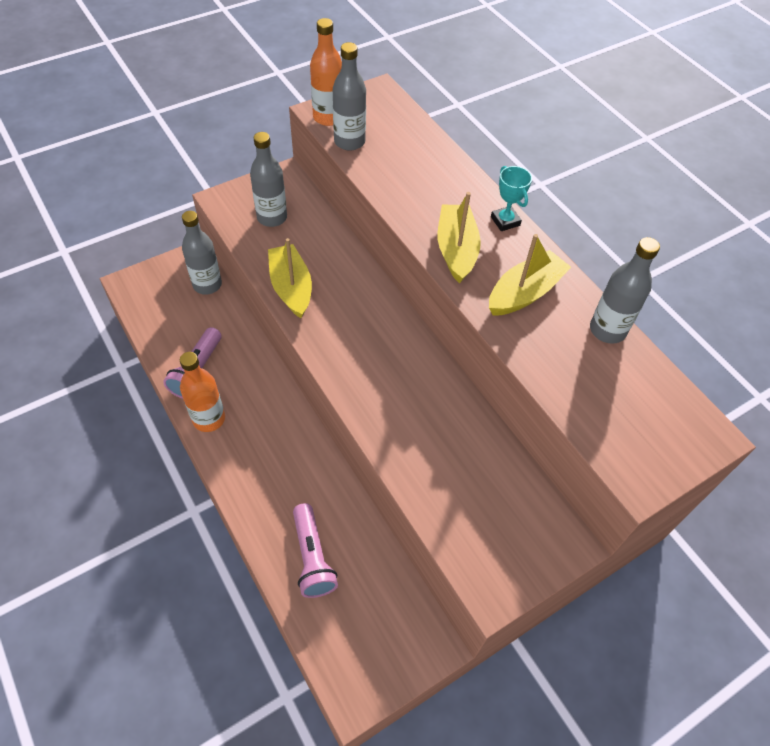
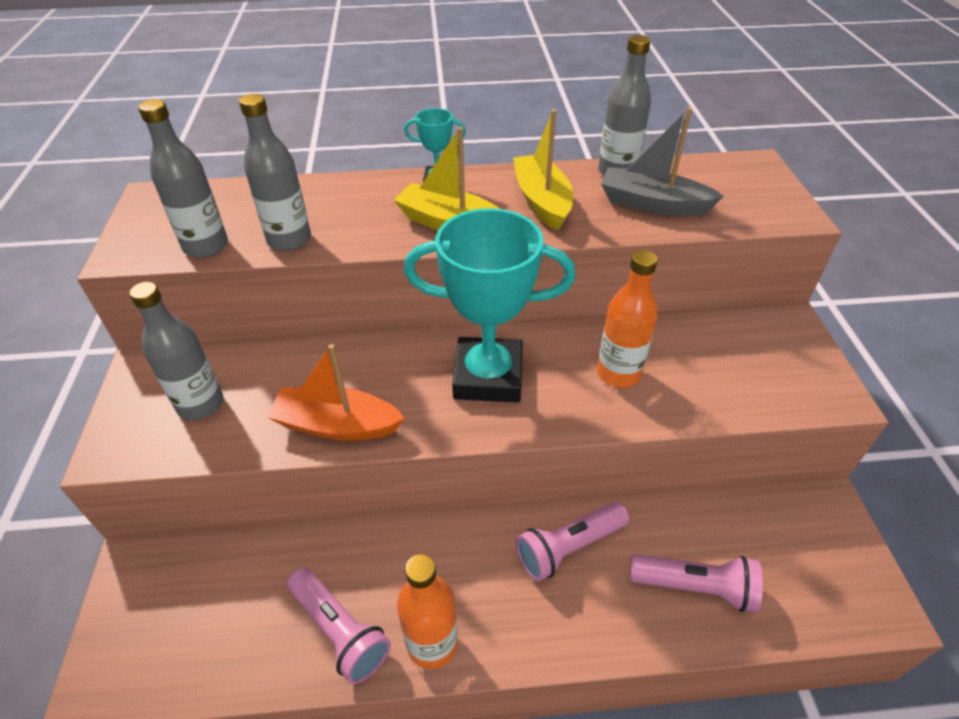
camera: 60 degrees left, 10 degrees down
(207, 285) = (197, 562): grey bottle -> grey bottle (289, 240)
(291, 288) = (337, 425): yellow boat -> orange boat
(305, 469) = (568, 548): none -> pink flashlight
(328, 117) = (143, 250): orange bottle -> orange bottle (618, 373)
(376, 349) = (488, 376): none -> turquoise trophy
(576, 368) = (653, 204): none -> grey boat

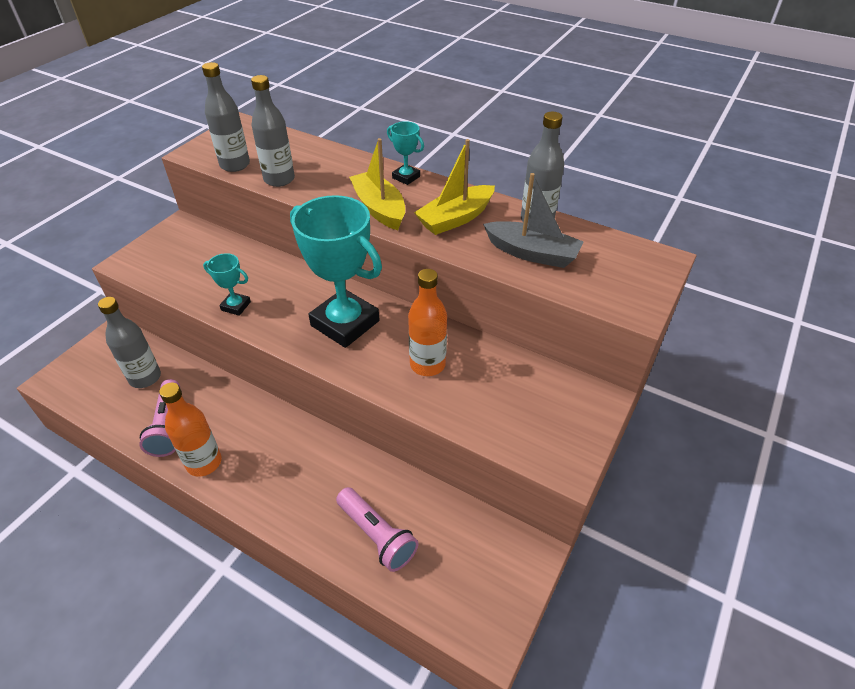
camera: 35 degrees right, 0 degrees up
(200, 404) = (185, 260): grey bottle -> grey bottle (145, 377)
(337, 425) = (236, 306): orange boat -> turquoise trophy
(542, 201) = (456, 218): yellow boat -> yellow boat turned 150 degrees counterclockwise
(568, 548) = (326, 463): pink flashlight -> none
(653, 204) = (532, 253): grey boat -> grey boat turned 150 degrees clockwise

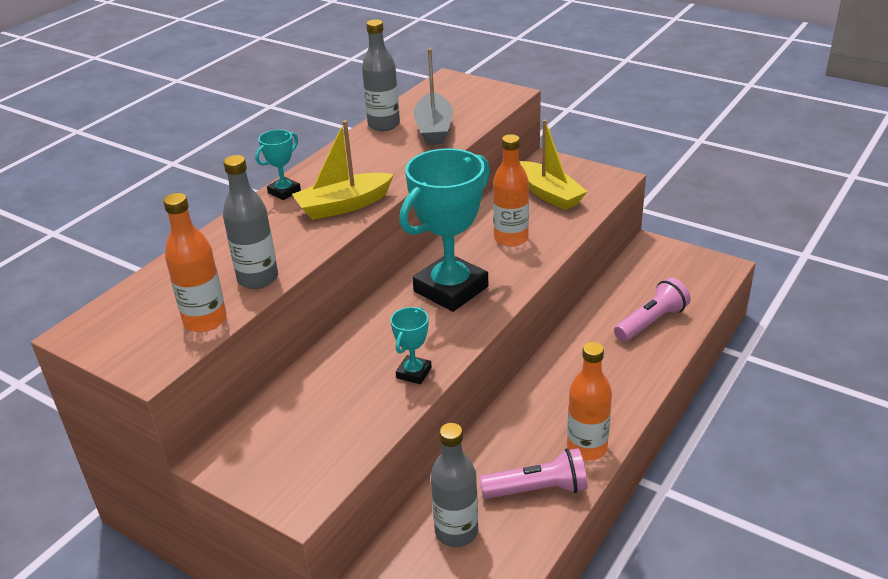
camera: 85 degrees left, 10 degrees down
(235, 165) = (205, 320): grey bottle -> orange bottle
(456, 218) = (372, 163): yellow boat -> yellow boat (549, 194)
(532, 253) = (434, 129): grey boat -> grey boat turned 150 degrees clockwise

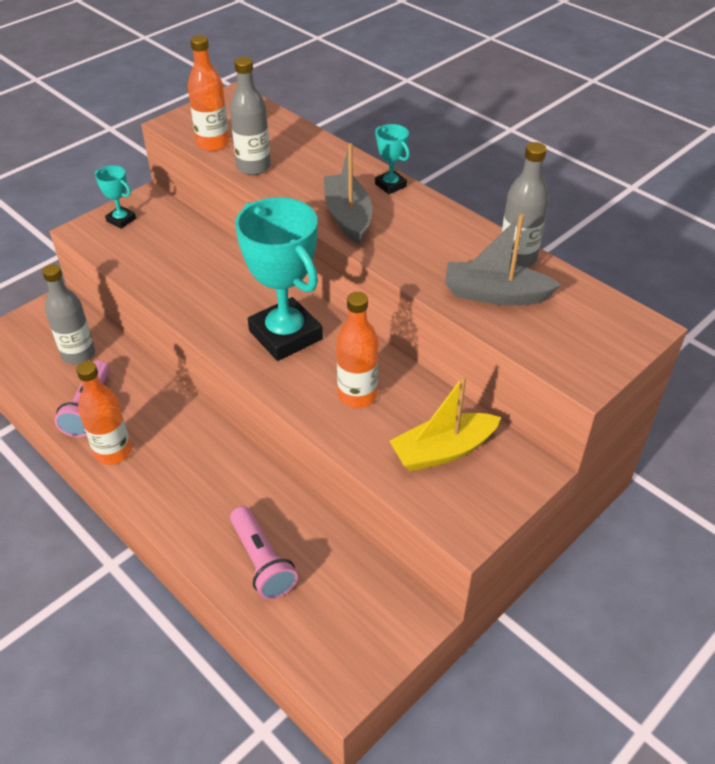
camera: 100 degrees right, 10 degrees up
(344, 206) = (348, 217): yellow boat -> grey boat
(414, 373) = (179, 296): turquoise trophy -> turquoise trophy (121, 220)

